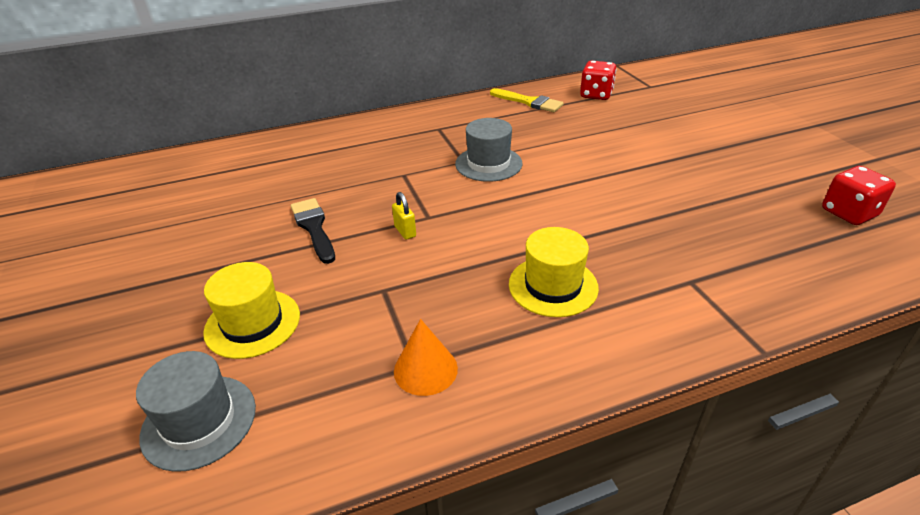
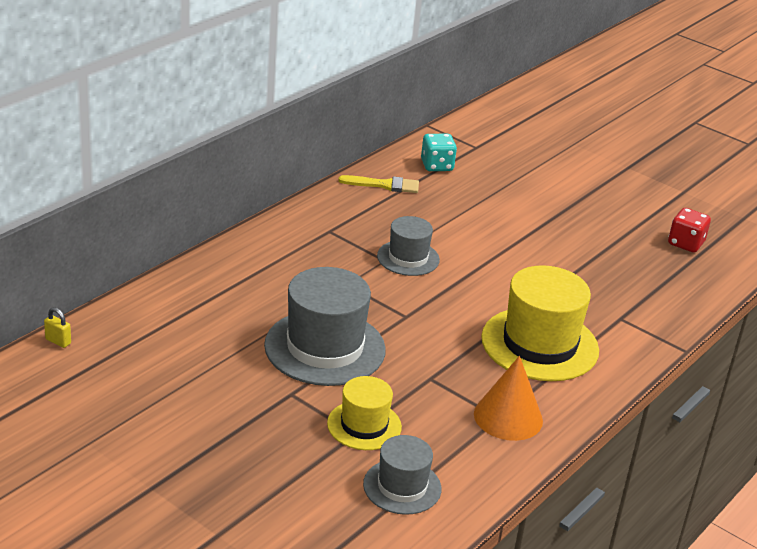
camera: 35 degrees left, 5 degrees down
(314, 228) = (325, 347): black brush -> grey hat
(405, 231) = (400, 332): yellow padlock -> yellow padlock (58, 341)
(425, 369) = (508, 417): orange cone -> orange cone, size x1.52
(553, 286) = (539, 344): yellow hat -> yellow hat, size x1.74
(596, 95) = (437, 165): red dice -> turquoise dice

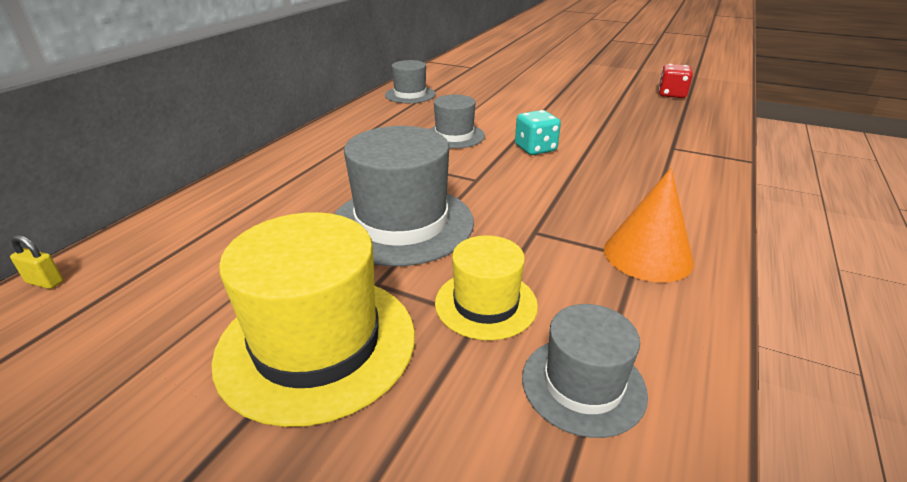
camera: 10 degrees left, 0 degrees up
(384, 185) = (410, 95): yellow brush -> grey hat
(437, 165) = (447, 79): turquoise dice -> turquoise dice (535, 148)
(539, 344) = (621, 179): yellow hat -> yellow hat (317, 343)

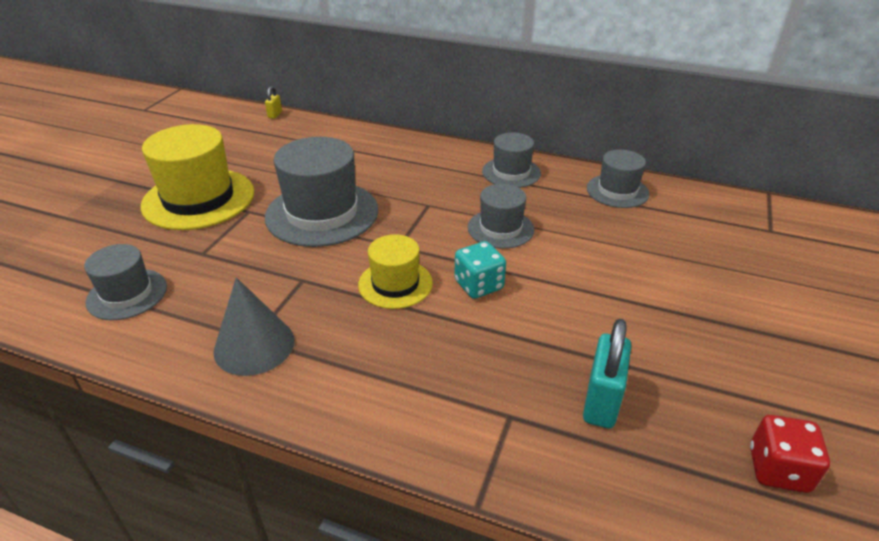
camera: 85 degrees right, 5 degrees up
(360, 125) = (511, 172): none -> grey hat
(486, 303) = (214, 255): yellow hat -> yellow hat (395, 284)
(646, 123) = (601, 402): none -> turquoise padlock
(647, 255) = (254, 345): orange cone -> grey cone

